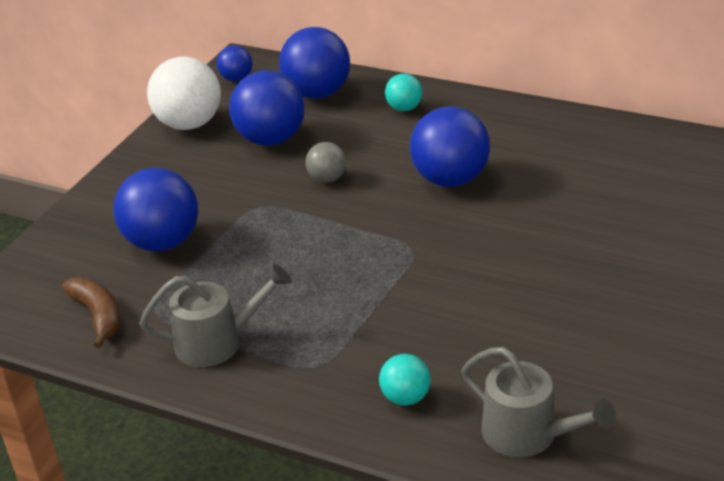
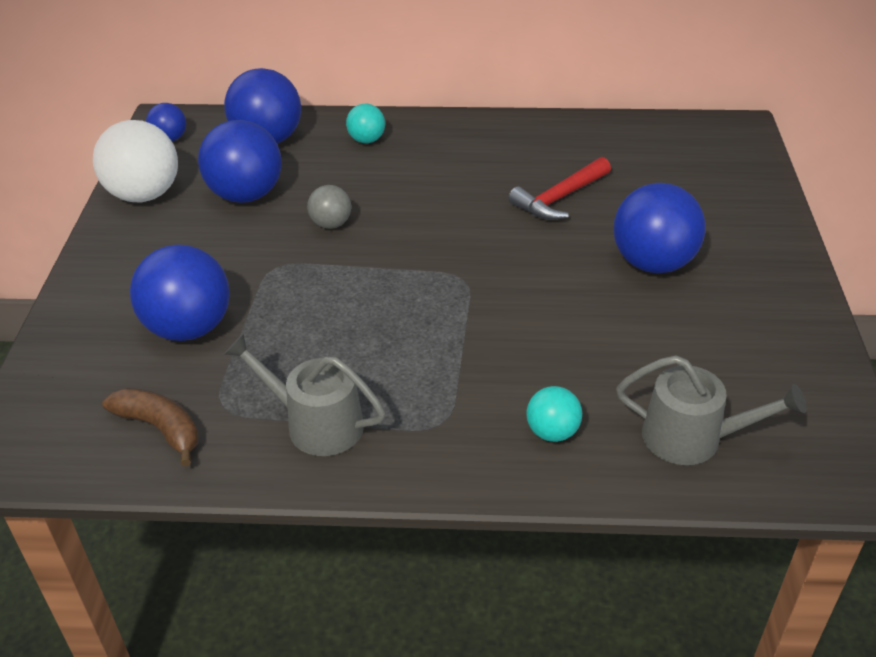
camera: 25 degrees left, 5 degrees up
(217, 342) = (316, 424): grey watering can -> grey watering can turned 120 degrees counterclockwise
(450, 179) = (456, 201): blue ball -> blue ball (653, 263)
(549, 195) = (559, 198): none -> red hammer

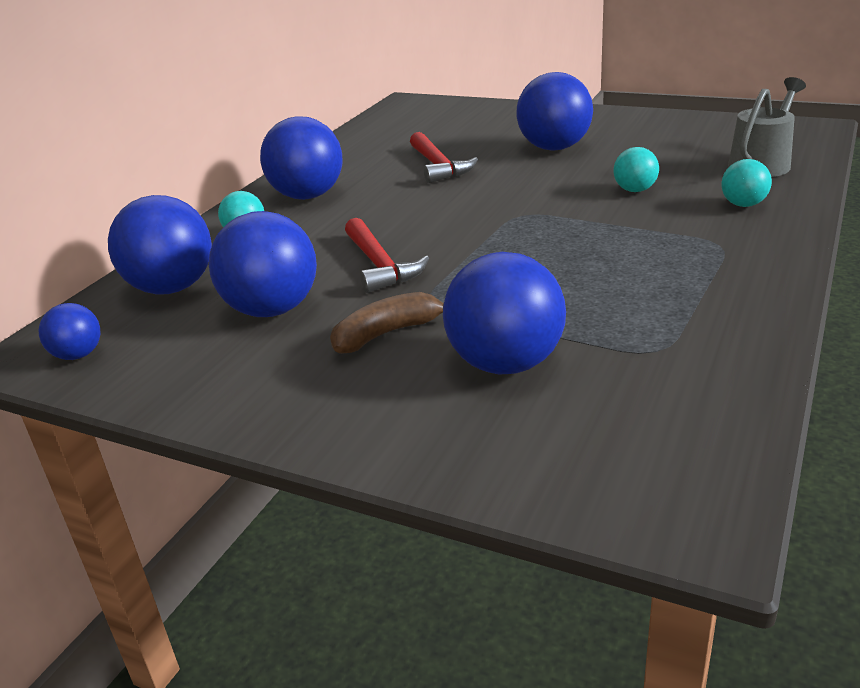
camera: 65 degrees left, 10 degrees down
(144, 195) = (191, 382): white ball -> none
(160, 428) = (679, 393): brown banana -> brown banana (387, 333)
(316, 424) = (702, 300): grey watering can -> none
(331, 224) = (380, 266): grey ball -> red hammer
(454, 145) = (307, 196): none -> blue ball
(557, 343) = (635, 190): none -> turquoise ball

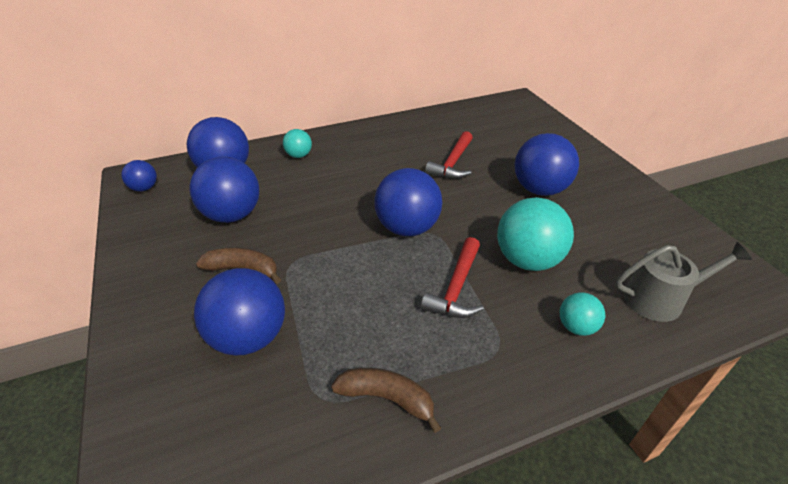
camera: 40 degrees right, 10 degrees up
(307, 196) = (361, 146): blue ball -> blue ball (407, 228)
(380, 266) = (312, 220): red hammer -> red hammer (456, 288)
(635, 190) = (527, 260): turquoise ball -> turquoise ball, size x1.92
(703, 316) = (387, 398): none -> brown banana

